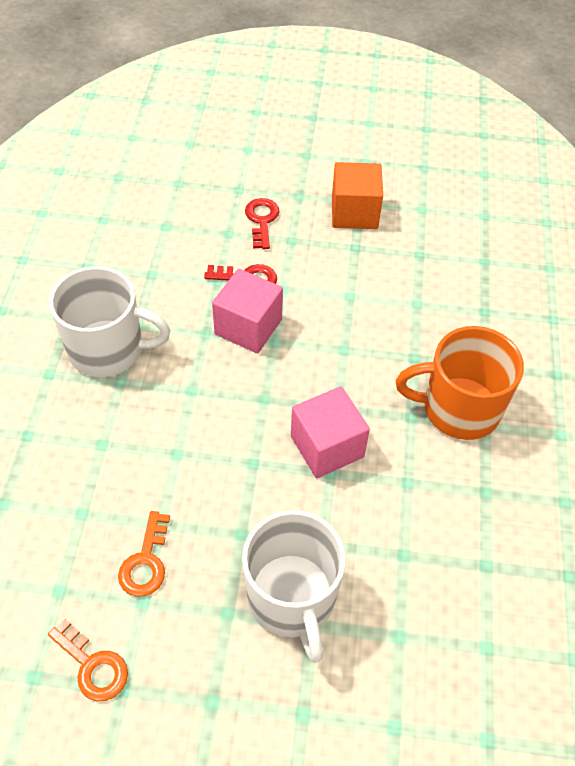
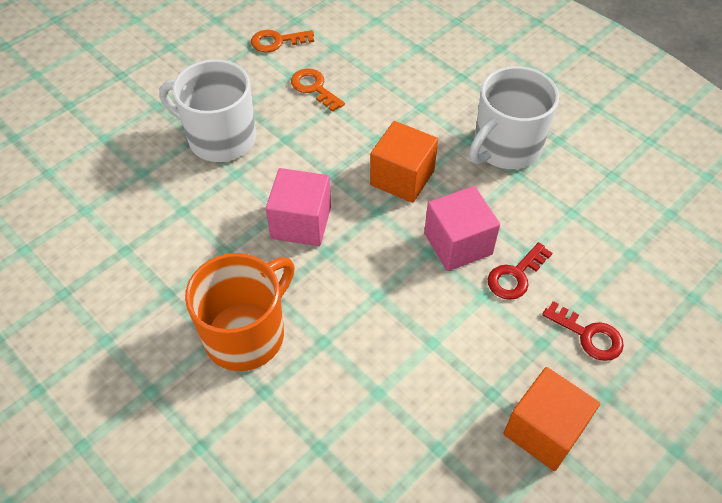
camera: 130 degrees right, 0 degrees up
(210, 404) = (402, 178): none -> orange cube

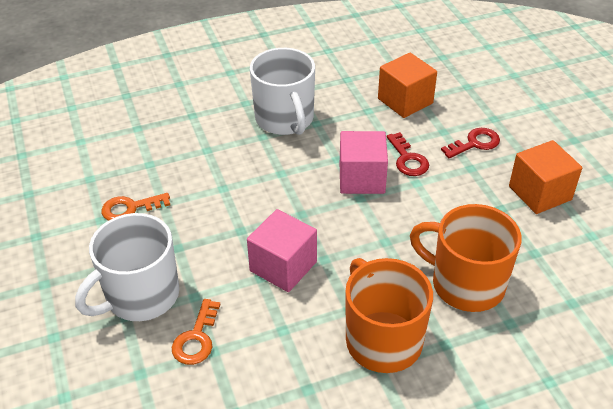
camera: 65 degrees left, 10 degrees down
(277, 41) = (46, 215): orange key -> orange key (196, 338)
(354, 388) = (465, 284): none -> orange mug
(402, 178) = (276, 187): orange cube -> orange cube (405, 101)

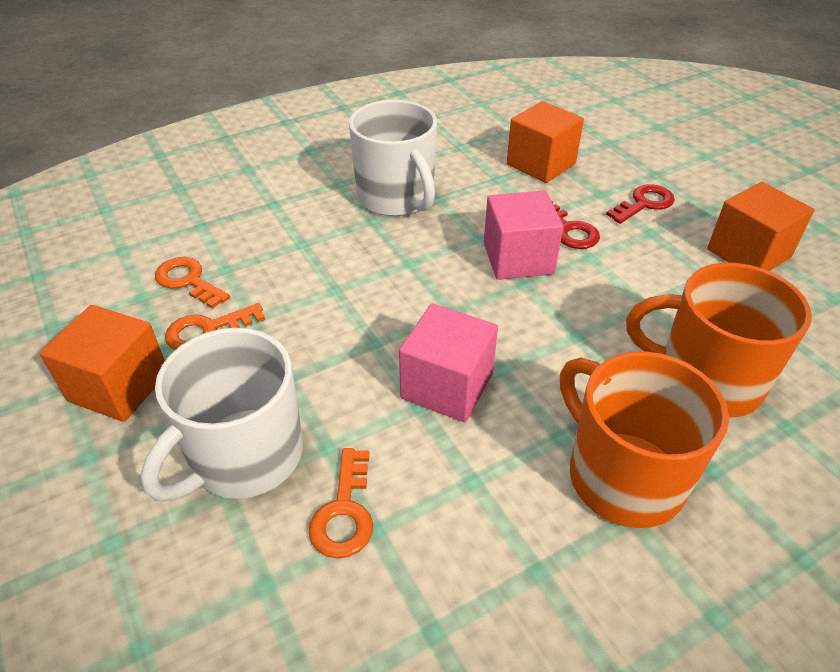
camera: 10 degrees left, 0 degrees up
(68, 240) = (119, 386): none -> orange cube
(122, 170) = (188, 281): none -> orange key

